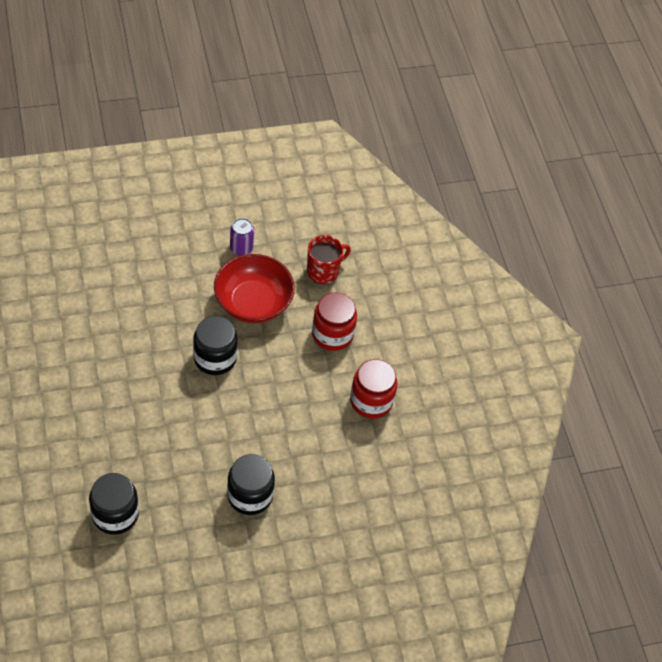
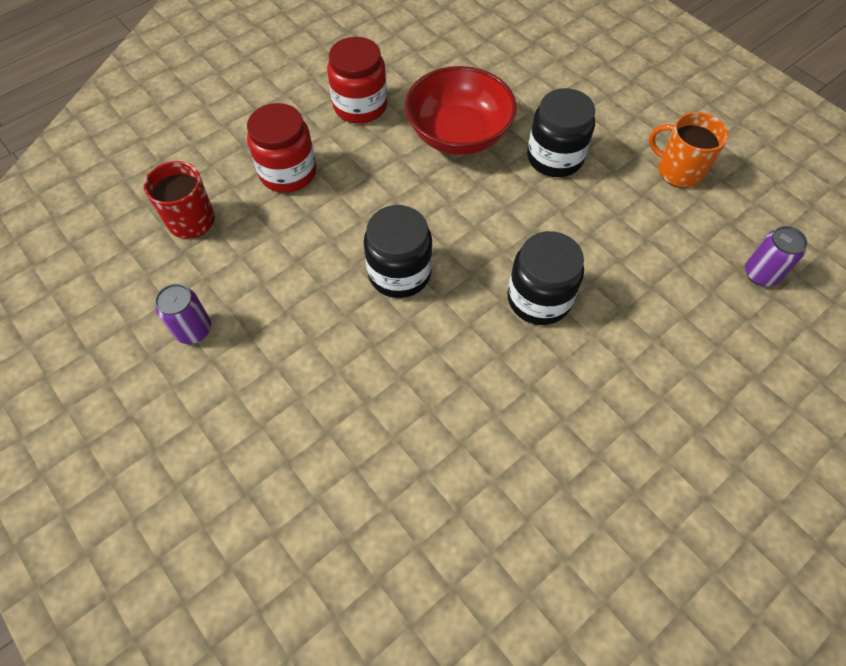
camera: 110 degrees left, 5 degrees up
(79, 557) = (760, 274): none -> purple can
(115, 514) = (683, 267): black jar -> black jar (539, 299)
(188, 568) = (678, 171): none -> orange mug
(253, 302) = (284, 272): red bowl -> red bowl (458, 134)

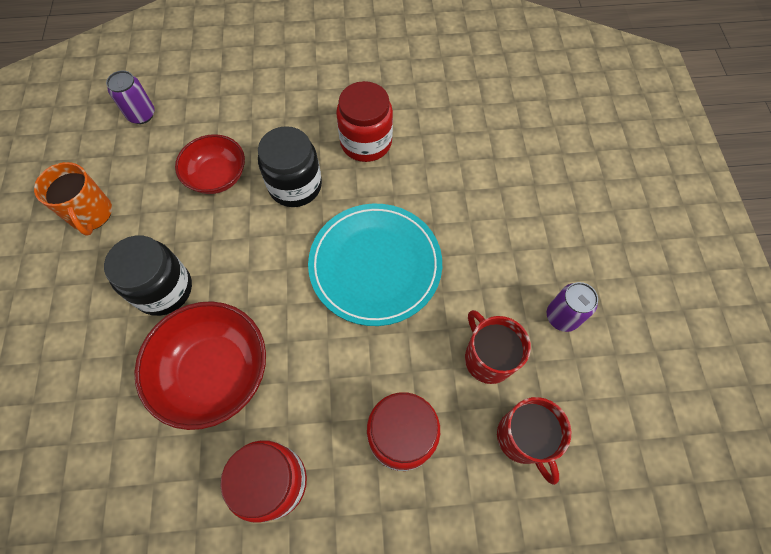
camera: 145 degrees left, 5 degrees up
(248, 257) = (487, 358): none -> red mug
(399, 273) = (375, 265): black jar -> turquoise plate
(513, 392) = (366, 142): none -> red jar
(618, 262) = (217, 176): none -> red bowl

